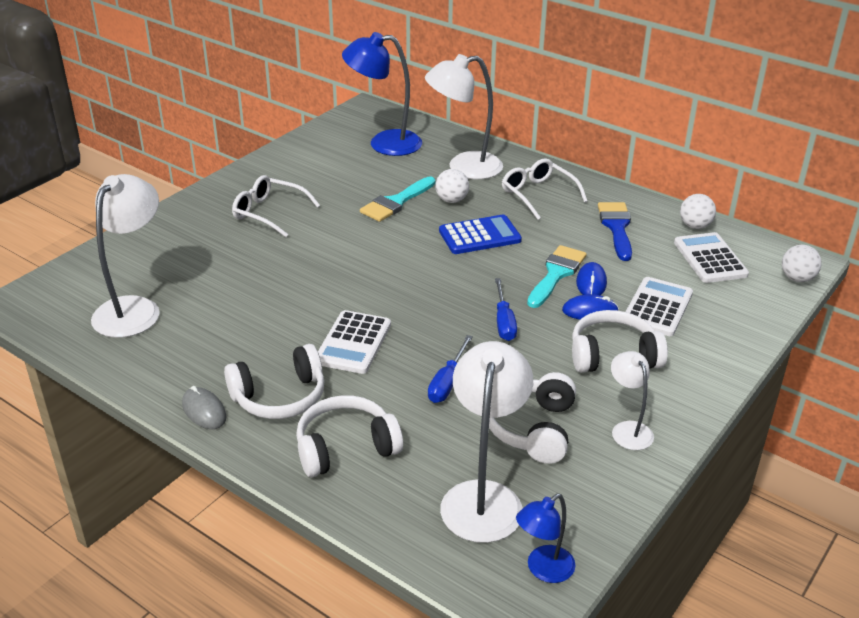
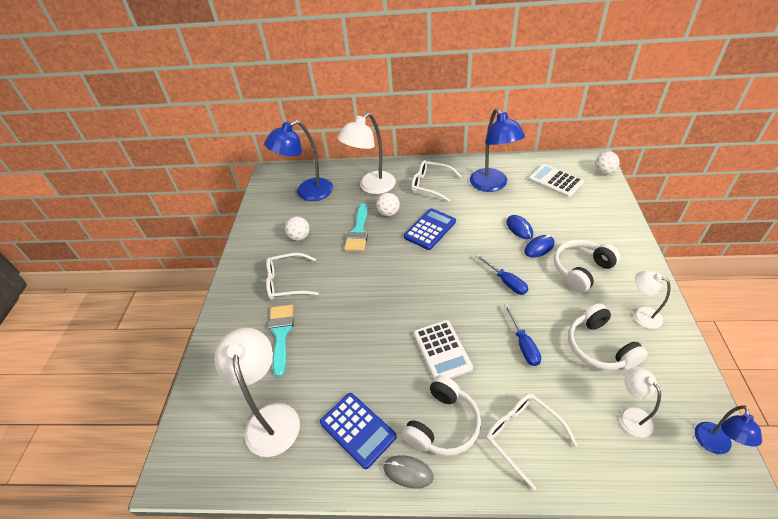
camera: 30 degrees left, 10 degrees up
(197, 357) = (358, 429): none -> blue calculator
(345, 447) = (522, 436): white headphones -> white glasses
(484, 497) = (630, 415): white lamp -> white lamp, size x0.55
(556, 274) = (496, 232): turquoise brush -> turquoise brush (281, 334)
(616, 227) = (492, 185): blue brush -> blue lamp
(657, 307) = (566, 225): white calculator -> none
(695, 226) = (526, 164): white ball -> white ball (299, 237)

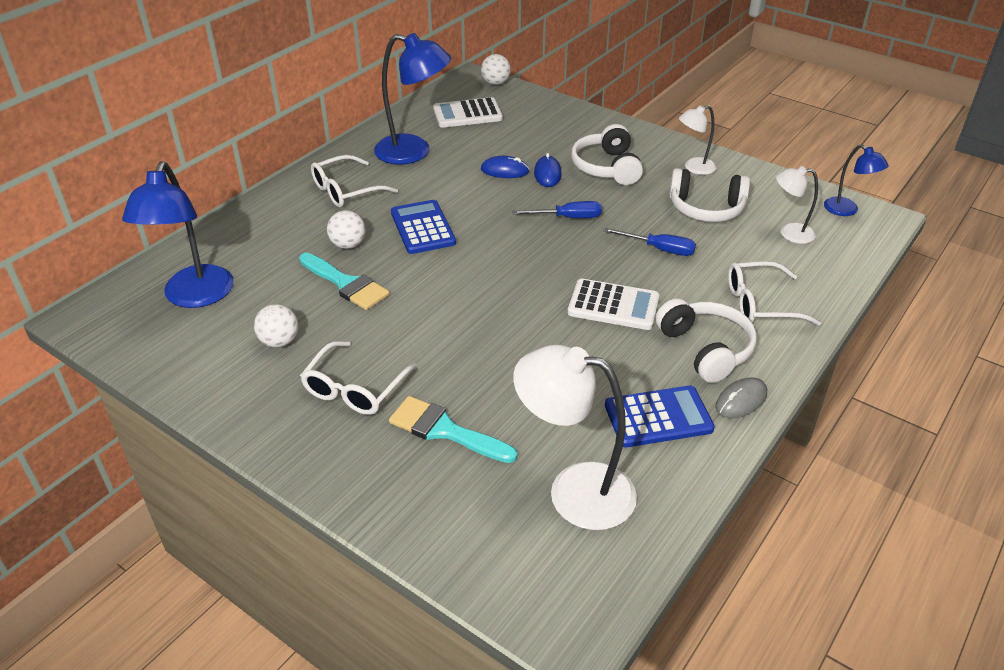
camera: 60 degrees left, 5 degrees down
(371, 187) = (276, 236): white lamp -> none

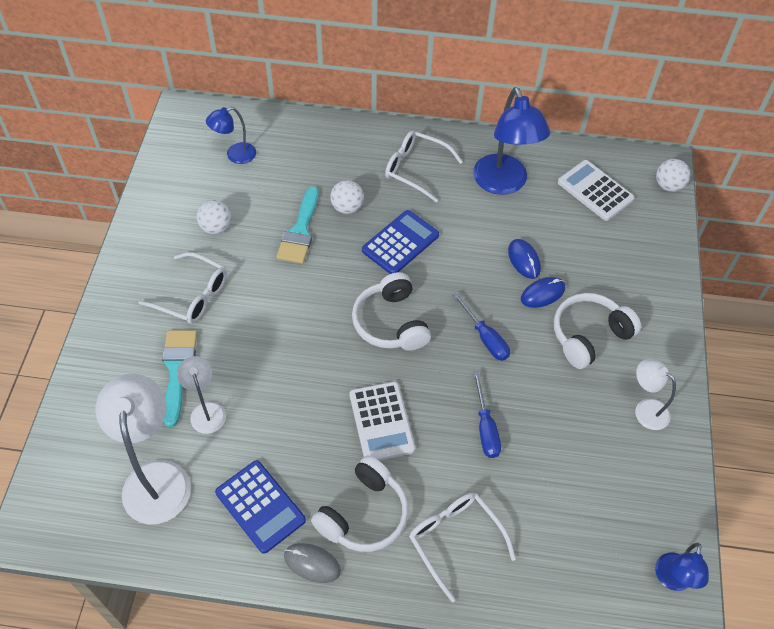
camera: 60 degrees right, 15 degrees up
(195, 297) = (235, 155): blue lamp -> blue lamp, size x0.55
(355, 388) = (192, 295): white glasses -> white glasses turned 150 degrees counterclockwise
(706, 209) = (579, 444): white headphones -> white headphones (390, 323)
(789, 233) = (589, 534): white lamp -> white lamp (206, 411)

